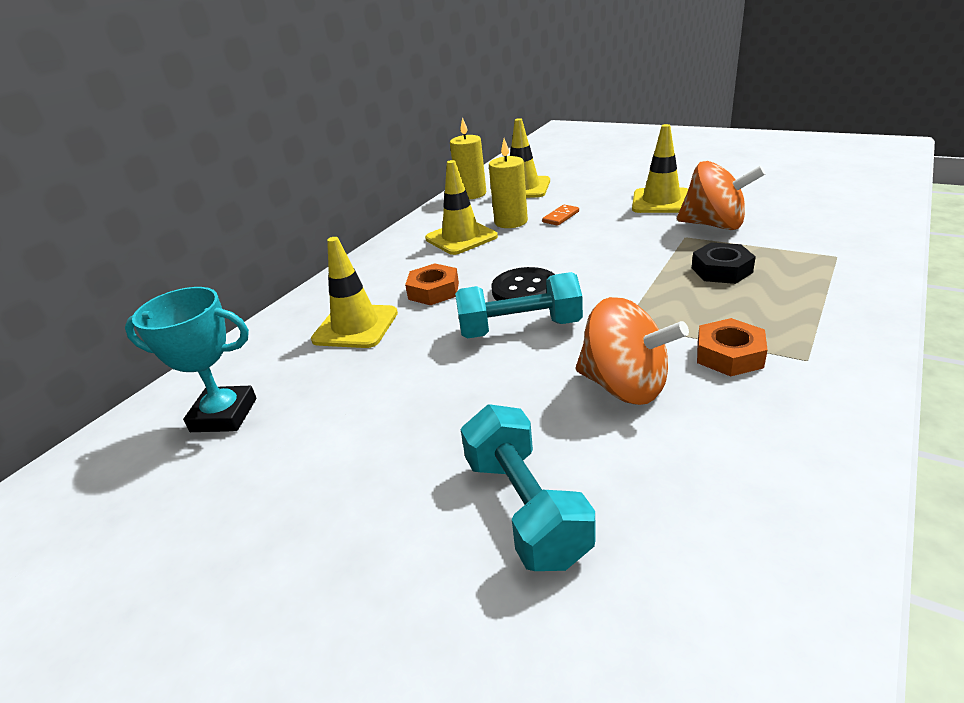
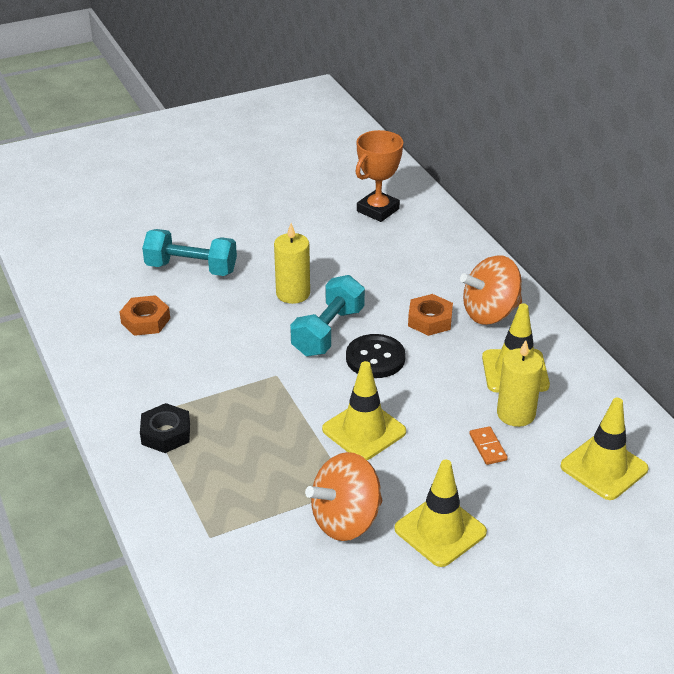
camera: 120 degrees right, 5 degrees up
(224, 415) = (378, 210): turquoise trophy -> orange trophy
(355, 326) = (420, 273): yellow traffic cone -> yellow traffic cone (364, 430)
(471, 194) = (629, 426): yellow candle -> yellow candle (293, 293)
(625, 386) = (221, 337): orange spinning top -> orange spinning top (490, 313)
(721, 270) = (274, 462): black nut -> black nut (166, 433)
(729, 355) = (191, 389): orange nut -> orange nut (145, 321)

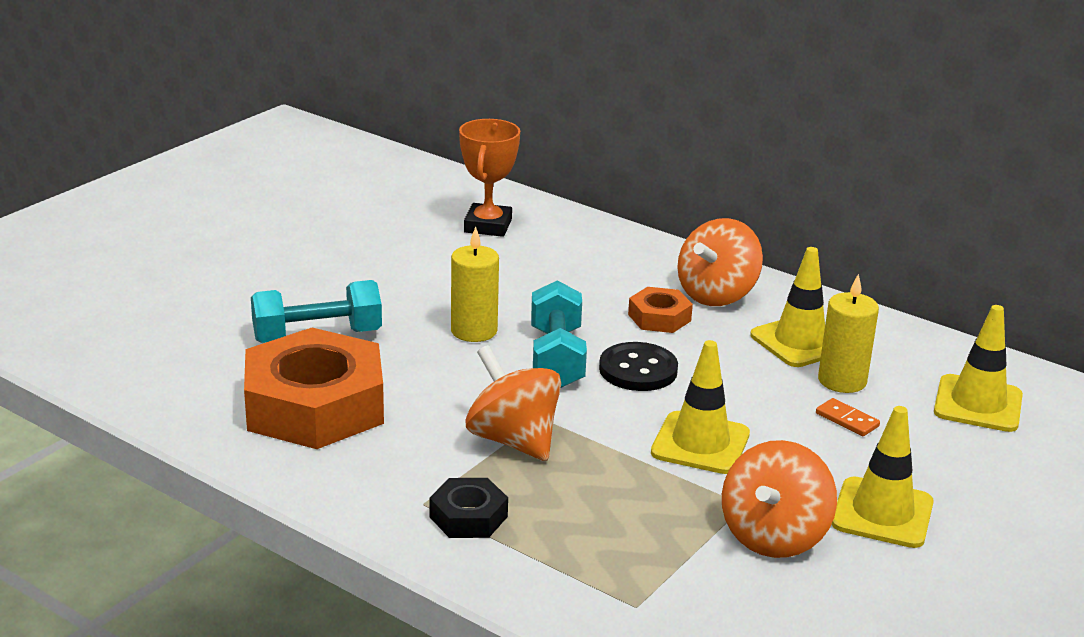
camera: 30 degrees left, 10 degrees down
(145, 321) = (315, 406): orange nut -> orange nut, size x2.17
(243, 386) = (513, 440): none -> orange spinning top

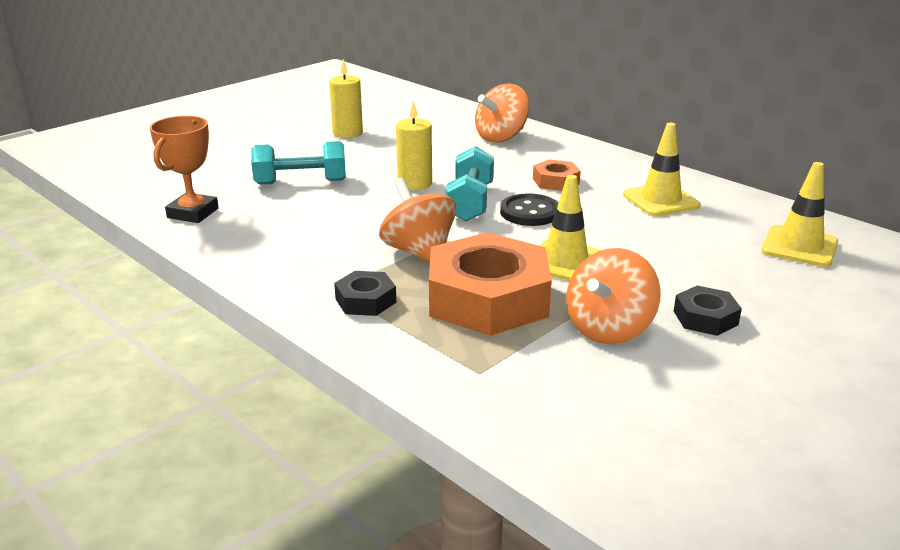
camera: 10 degrees right, 0 degrees up
(315, 406) = (280, 223): orange nut -> orange nut (488, 298)
(488, 226) = (447, 124): orange trophy -> orange trophy (193, 213)
(716, 295) = (603, 169): orange spinning top -> orange spinning top (501, 137)
(842, 381) = (689, 226): yellow candle -> yellow candle (347, 133)
(847, 420) = (688, 252): orange domino -> none
(882, 513) = (705, 318): yellow traffic cone -> black nut

